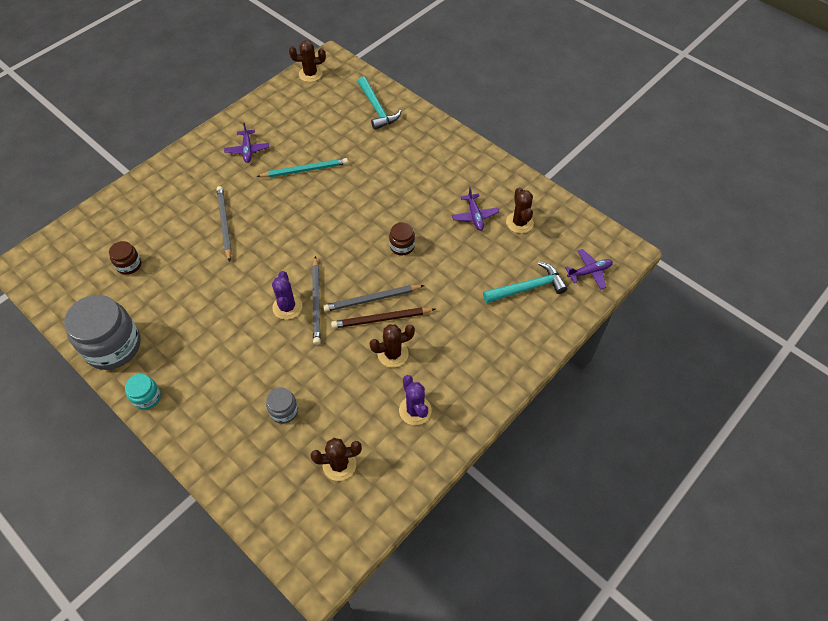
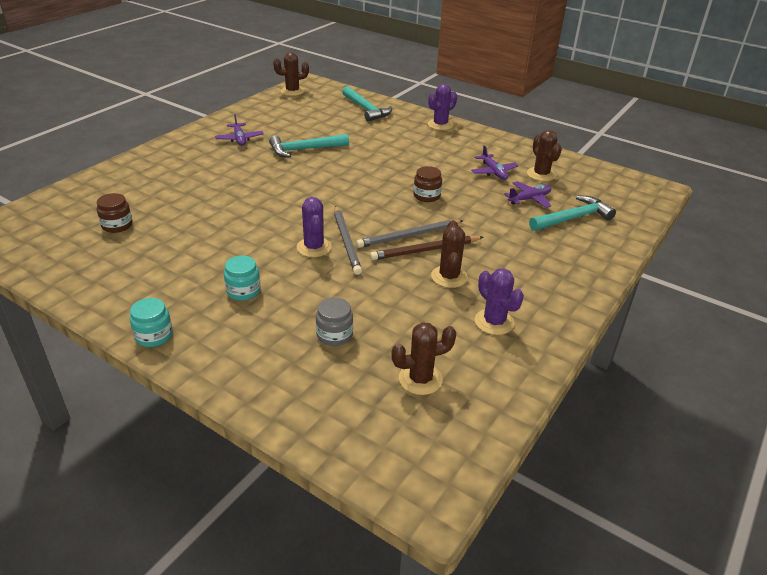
camera: 10 degrees left, 20 degrees down
(113, 346) = (103, 293): grey jar -> none
(221, 354) = (243, 291): none -> turquoise jar
(224, 224) = (225, 189): grey pencil -> none
(305, 170) = (304, 149): turquoise pencil -> turquoise hammer
(393, 354) = (449, 277): brown cactus -> brown cactus turned 60 degrees counterclockwise
(444, 138) = (440, 125): none -> purple cactus
(589, 272) = (629, 204): purple plane -> purple plane (529, 199)

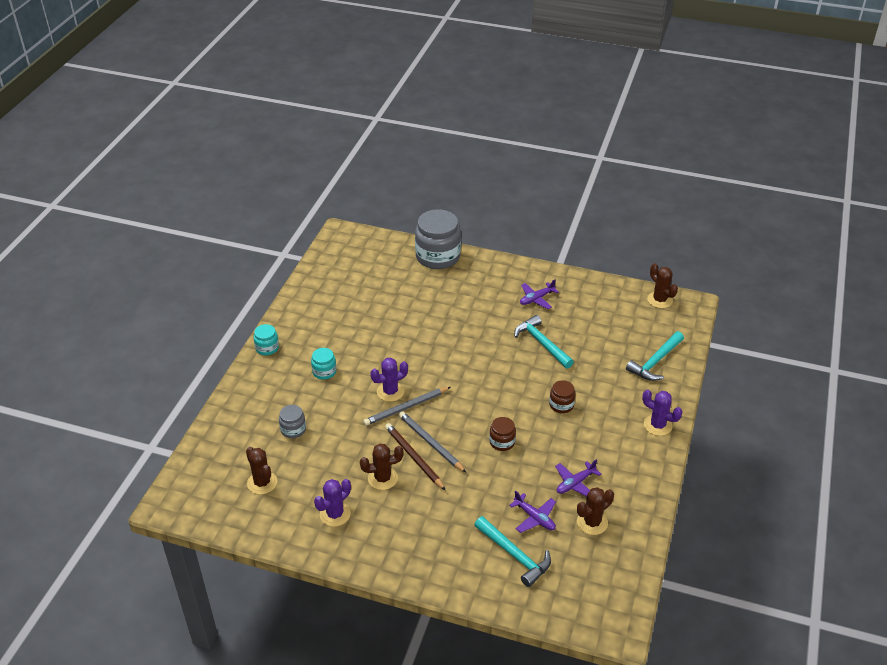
camera: 75 degrees right, 5 degrees up
(113, 176) = (438, 256): none -> grey jar
(117, 225) = (375, 285): brown jar -> brown jar (561, 405)

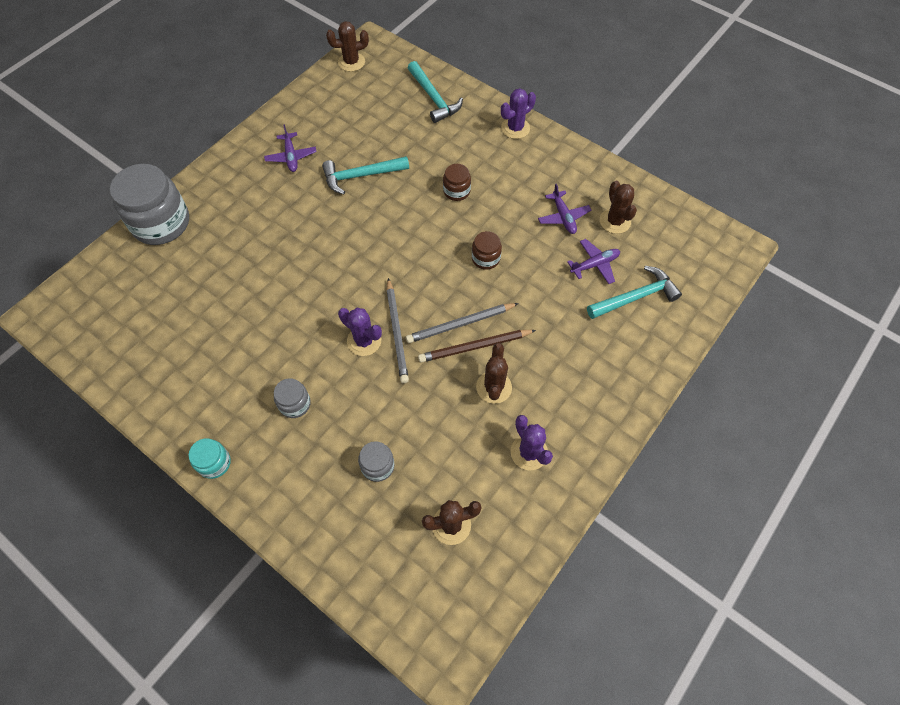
camera: 70 degrees left, 20 degrees up
(324, 372) = (295, 404): turquoise jar -> grey jar
(390, 392) = (364, 341): purple cactus -> purple cactus turned 45 degrees counterclockwise

